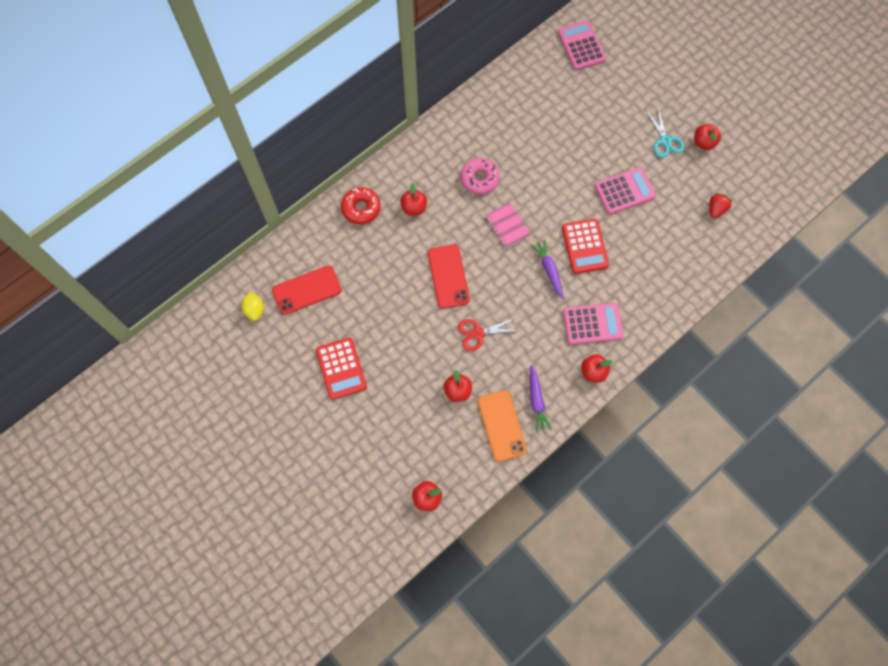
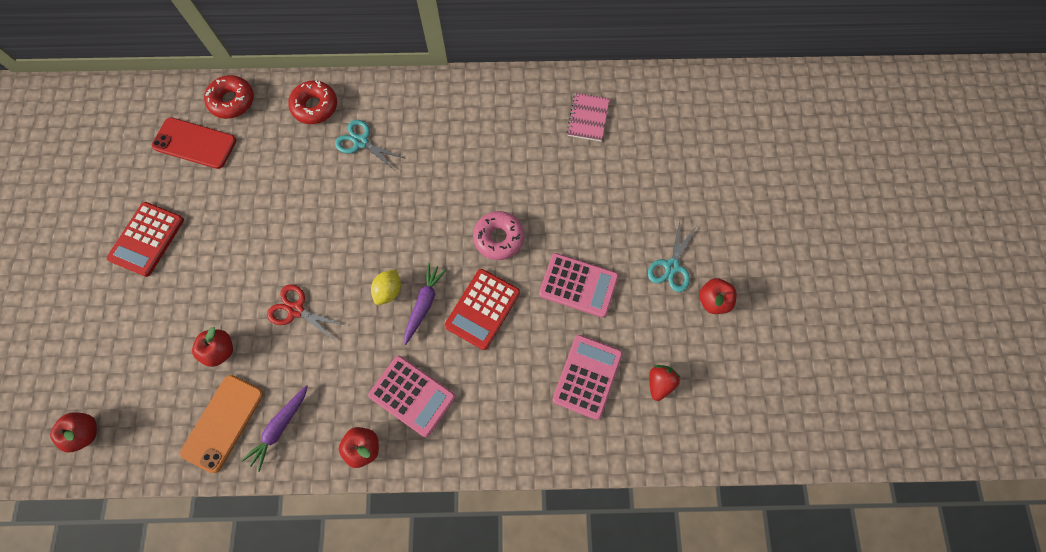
camera: 40 degrees right, 0 degrees up
(254, 310) = (136, 126): yellow lemon -> yellow lemon (389, 291)
(302, 246) = (232, 101): none -> red donut
(414, 207) = (361, 142): red apple -> turquoise scissors
(448, 276) = (325, 231): red phone -> none
(479, 179) = (447, 161): pink donut -> pink donut (499, 238)
(507, 226) = (428, 227): pink notebook -> pink notebook (588, 118)
(581, 46) = (673, 108): pink calculator -> pink calculator (587, 376)
(716, 209) = (659, 383): red strawberry -> red strawberry turned 45 degrees counterclockwise

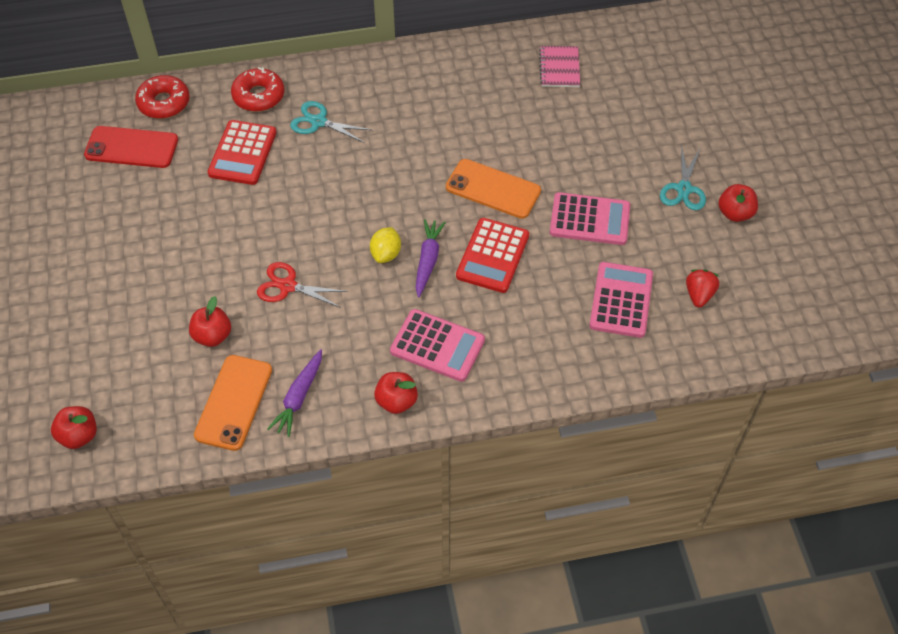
camera: 10 degrees left, 15 degrees down
(147, 239) = (101, 244): red calculator -> red calculator (242, 153)
(499, 238) = (493, 189): pink donut -> orange phone

